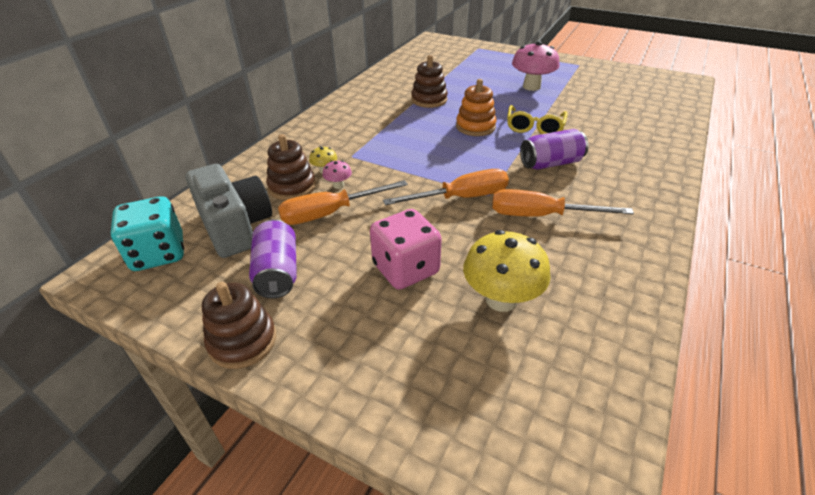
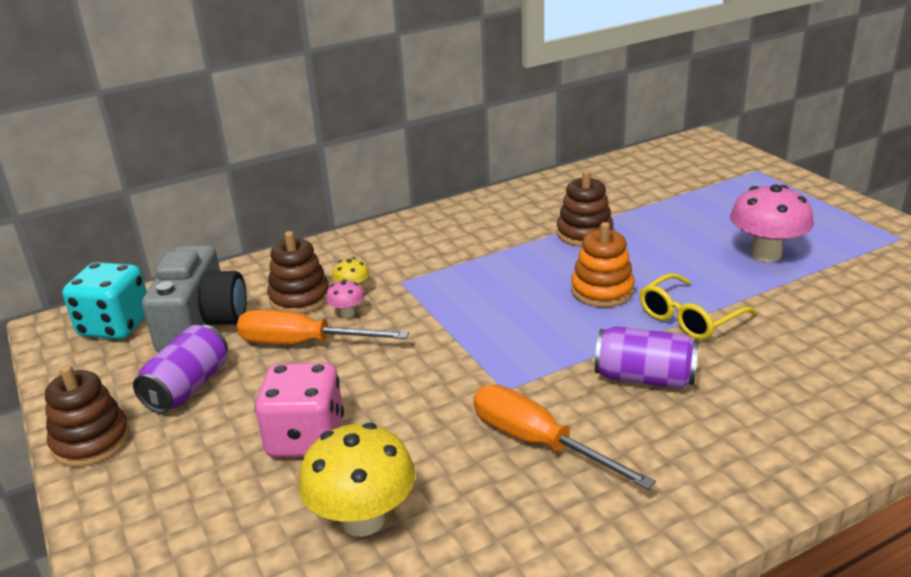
camera: 35 degrees right, 10 degrees down
(461, 198) = (466, 380): orange screwdriver -> none

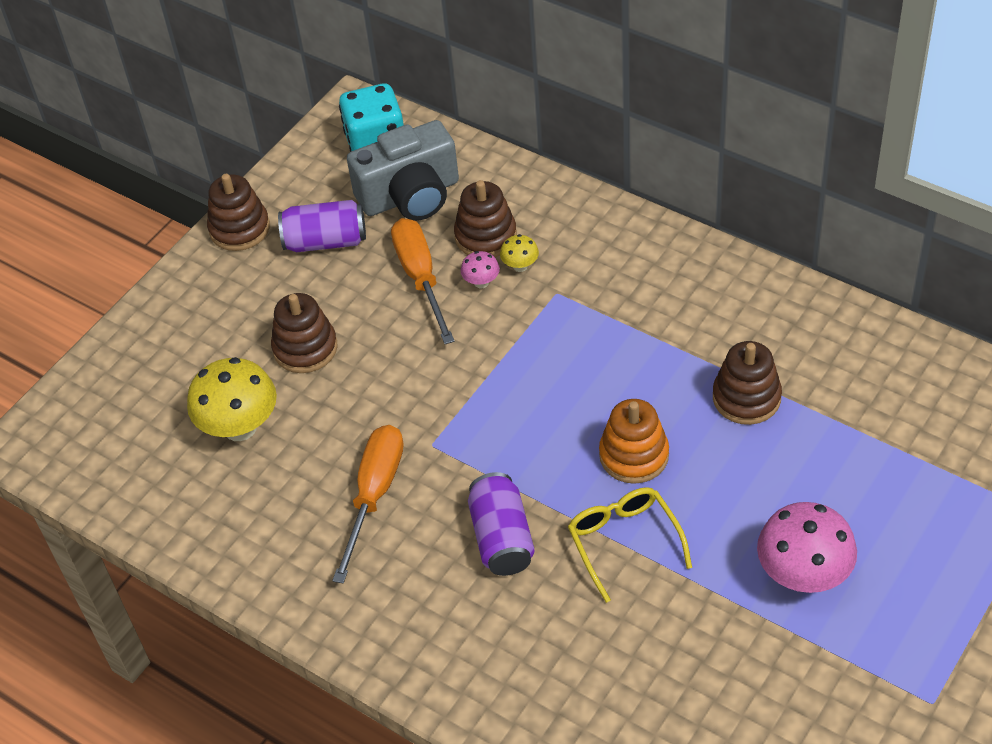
camera: 65 degrees right, 20 degrees up
(306, 438) = (305, 348): pink dice -> brown stacking toy
(689, 318) = (624, 542): yellow glasses -> yellow glasses turned 45 degrees clockwise

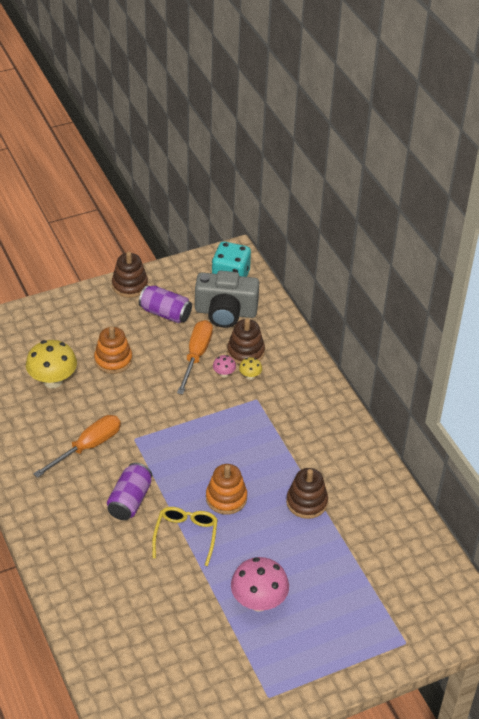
camera: 25 degrees right, 5 degrees down
(305, 348) = (113, 360): brown stacking toy -> orange stacking toy

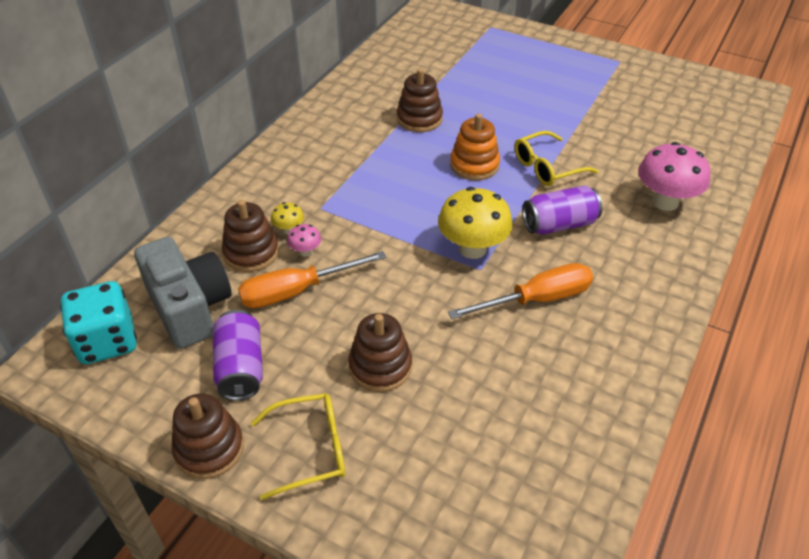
camera: 125 degrees left, 0 degrees up
(53, 381) = (480, 406): yellow mushroom -> yellow mushroom (472, 249)
(88, 447) = (536, 299): orange screwdriver -> orange screwdriver turned 150 degrees clockwise
(94, 314) = (310, 450): none -> yellow glasses
(113, 360) = (380, 366): orange stacking toy -> brown stacking toy
(258, 602) = (552, 99): pink mushroom -> pink mushroom (665, 202)

